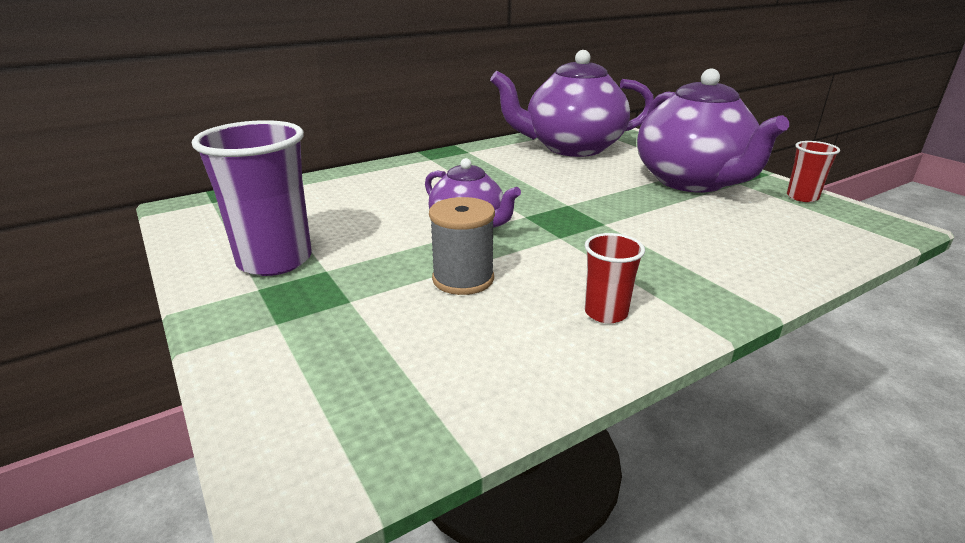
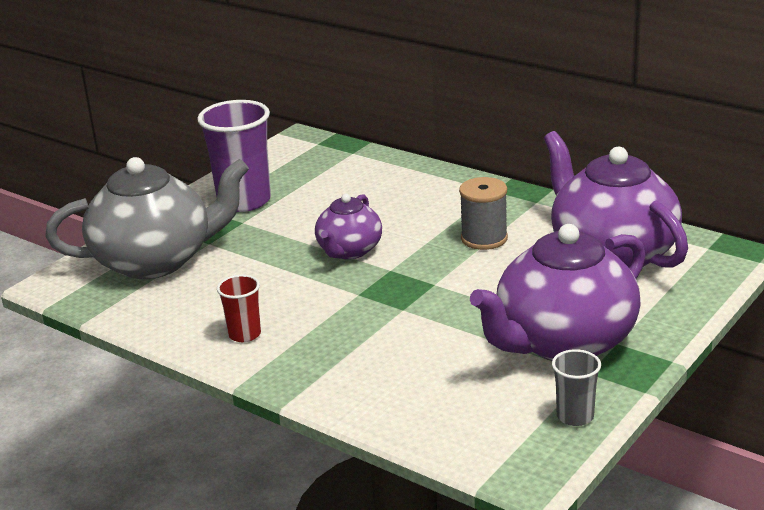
camera: 70 degrees right, 0 degrees up
(347, 351) = (156, 261): none -> grey teapot
(463, 279) = (260, 272): grey spool -> grey spool (484, 238)
(802, 197) = (575, 416): red cup -> grey cup

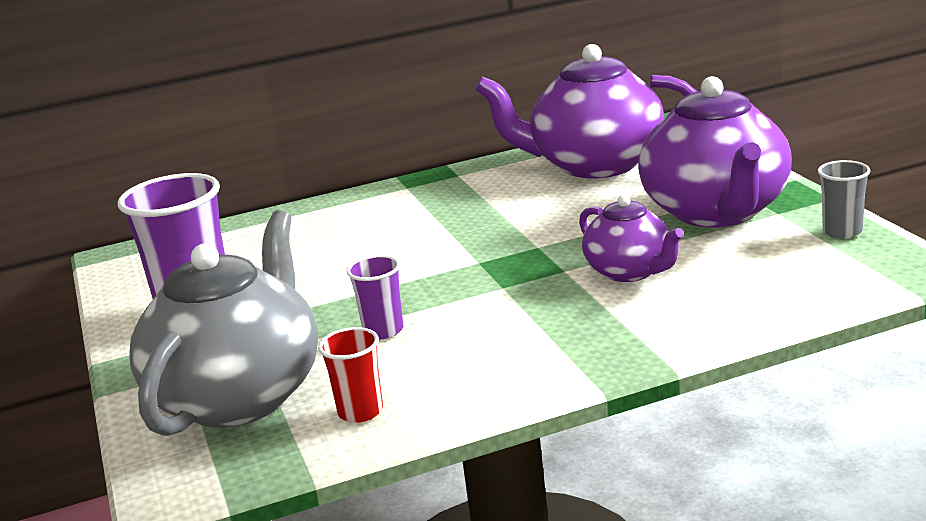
camera: 55 degrees left, 5 degrees down
(244, 334) = (497, 366): red cup -> red cup (360, 412)
(264, 274) = (383, 331): none -> purple cup
(349, 251) = (408, 275): purple teapot -> purple teapot (630, 272)
(484, 238) = (488, 208): grey spool -> none

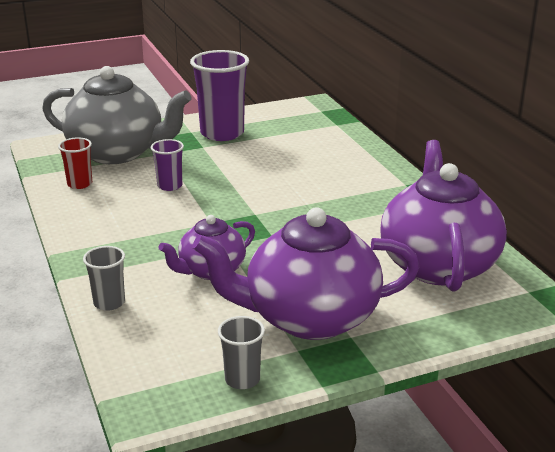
camera: 85 degrees right, 5 degrees up
(724, 324) = (109, 303): none -> grey cup

